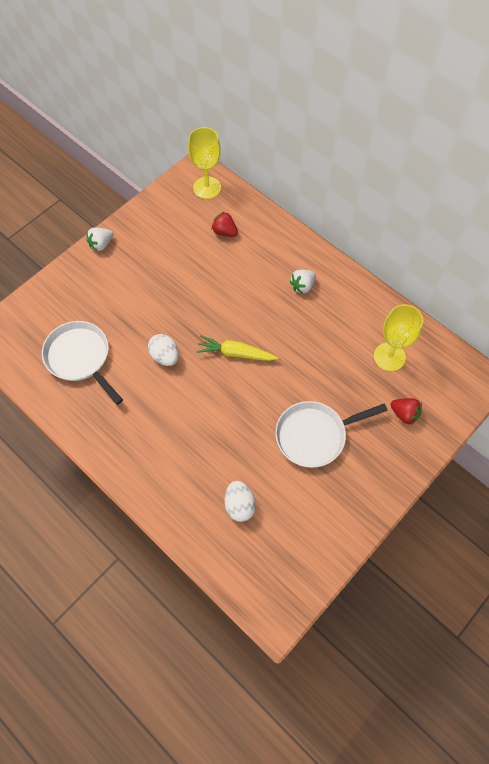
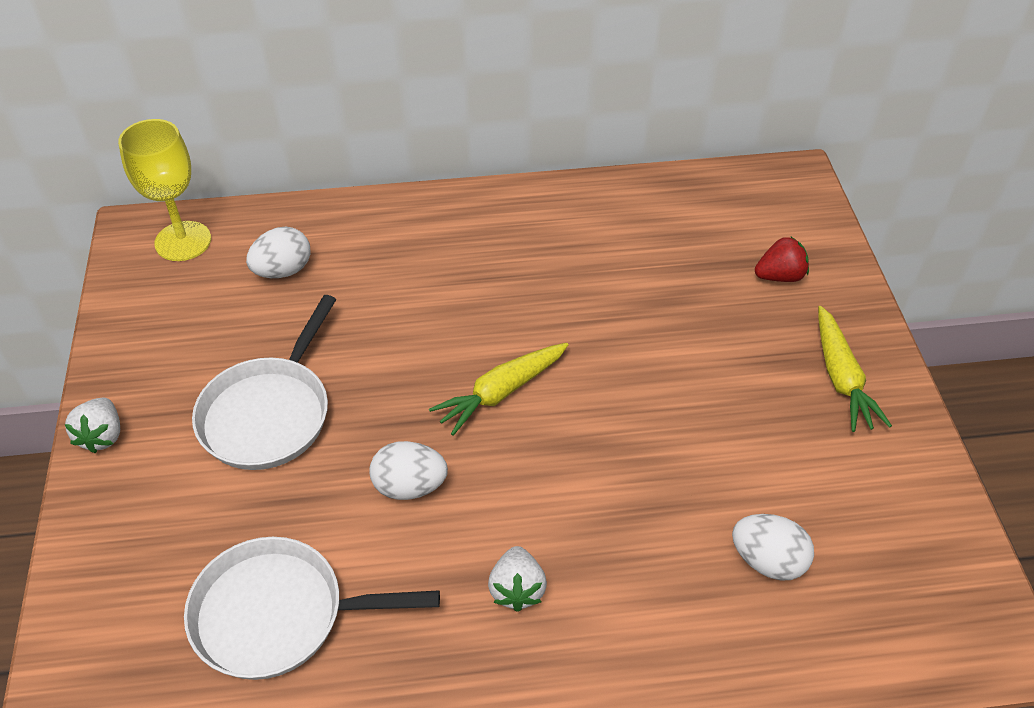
camera: 50 degrees left, 15 degrees down
(224, 232) = (283, 271): red strawberry -> white egg
(302, 286) = (475, 248): white strawberry -> white strawberry (517, 589)
(314, 435) = (727, 390): white pan -> white pan (269, 413)
(365, 476) = (841, 378): none -> yellow carrot
(389, 357) = (679, 235): yellow goblet -> none

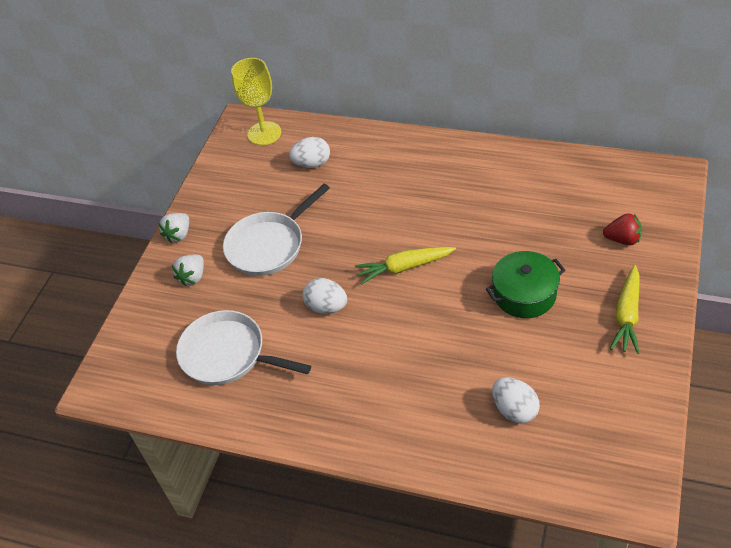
camera: 30 degrees right, 0 degrees up
(517, 589) = (359, 380): white strawberry -> white strawberry (193, 277)
(692, 386) = (524, 294): none -> green pot

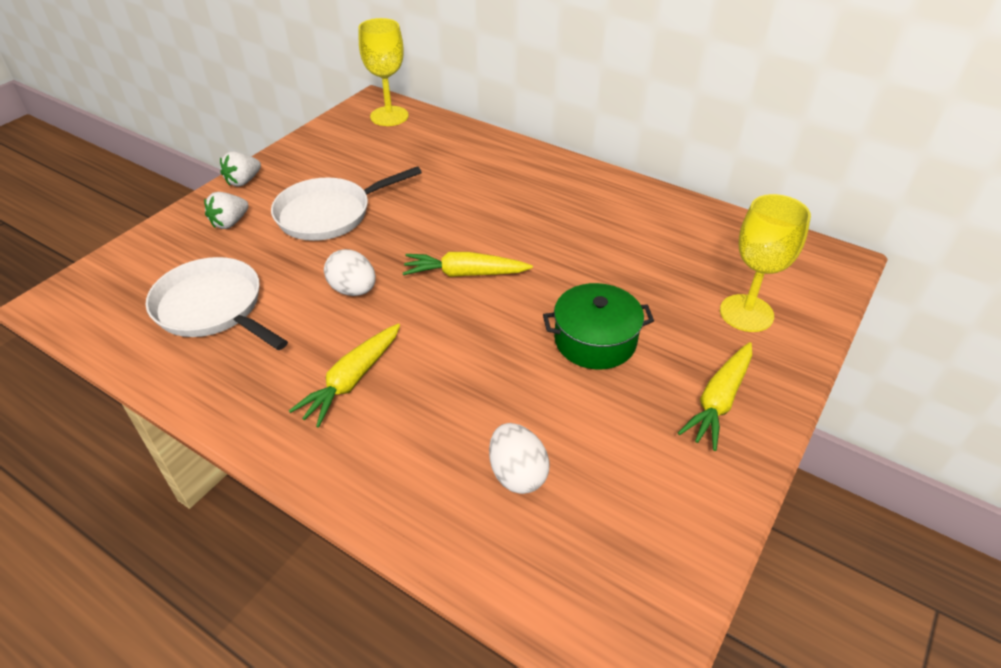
camera: 10 degrees right, 5 degrees down
(312, 164) = (421, 153): white egg -> none
(366, 379) = (352, 380): none -> yellow carrot
(622, 239) = (746, 313): red strawberry -> yellow goblet

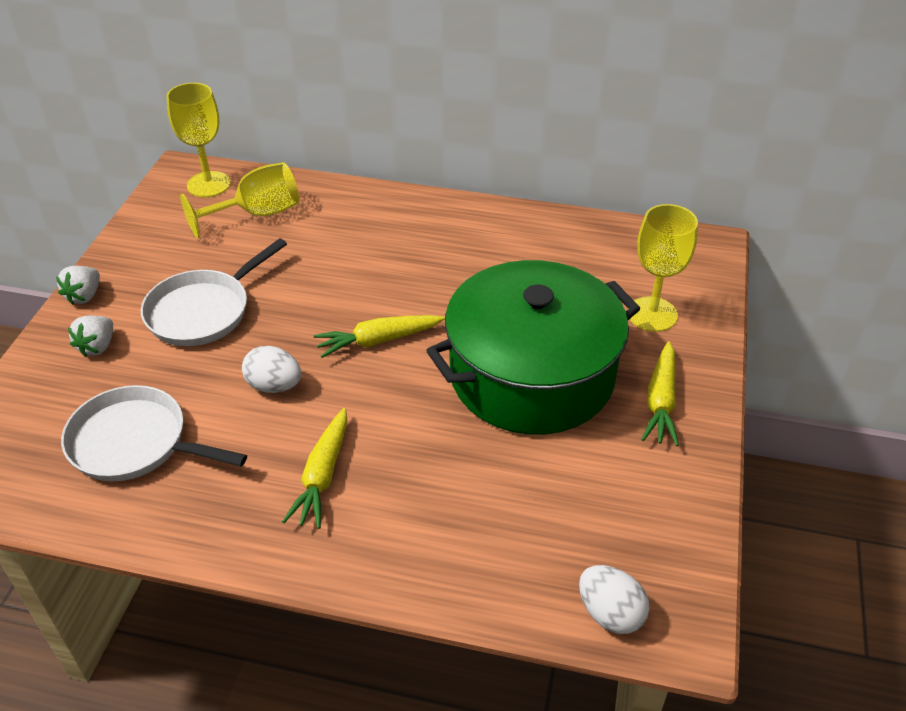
camera: 20 degrees left, 0 degrees up
(416, 147) = (257, 214): none -> yellow goblet
(517, 474) = (519, 516): white egg -> white egg (610, 613)
(595, 340) = (531, 375): green pot -> green pot, size x2.06

